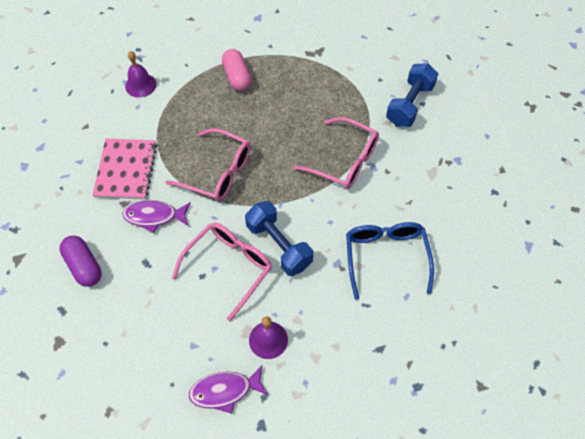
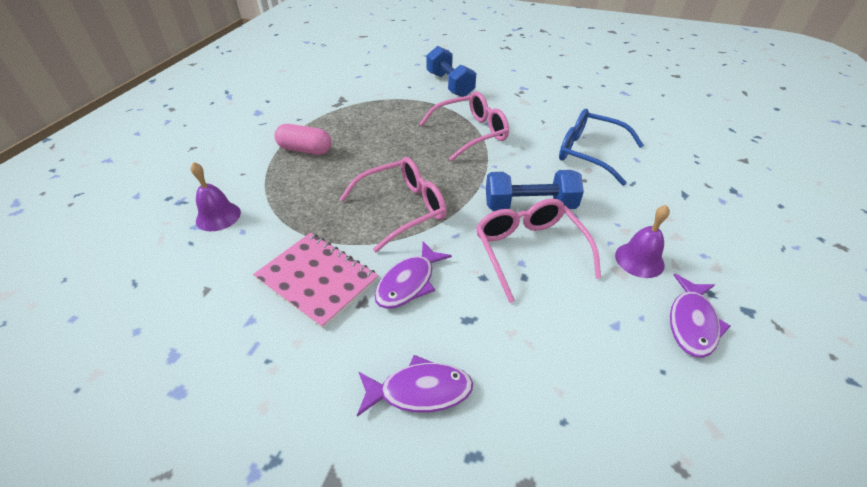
camera: 55 degrees left, 15 degrees down
(84, 266) = (420, 391): purple capsule -> purple fish

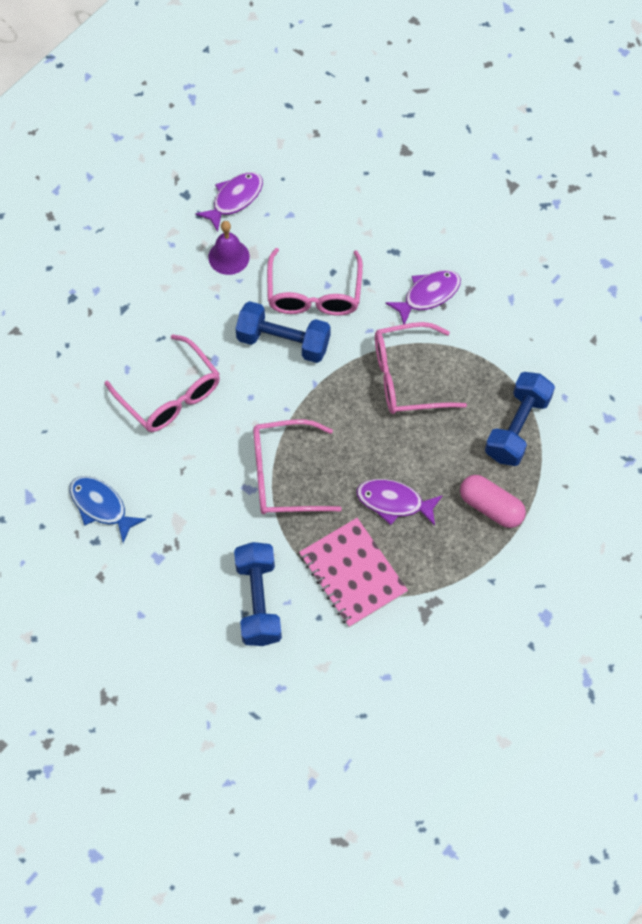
camera: 160 degrees left, 20 degrees up
(218, 216) = (588, 424): purple bell -> none
(289, 199) = (517, 427): none -> blue dumbbell
(317, 279) = (502, 321): pink notebook -> pink notebook (352, 573)
(420, 391) = (447, 215): purple fish -> purple fish (394, 502)
(577, 98) = (101, 506): none -> blue fish
(589, 153) = (170, 395): blue glasses -> pink glasses

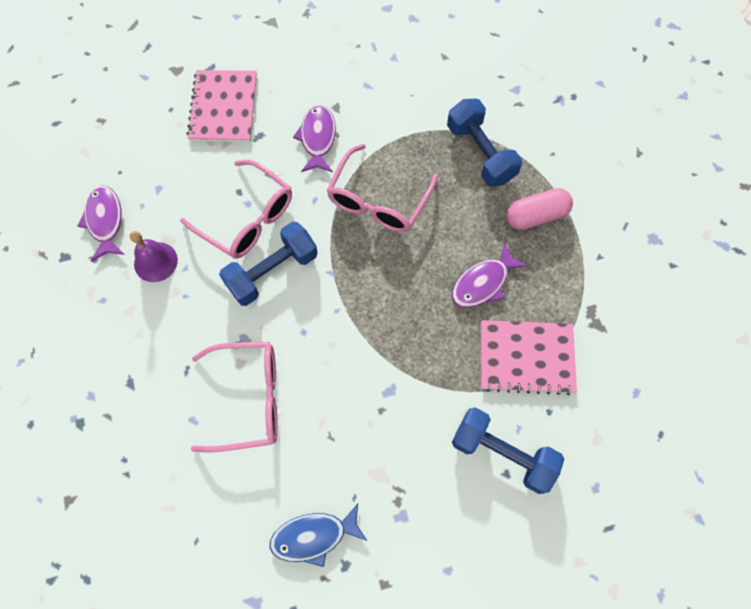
camera: 55 degrees left, 5 degrees up
(283, 475) = (397, 353): pink glasses -> none
(399, 208) = (223, 107): none -> pink notebook

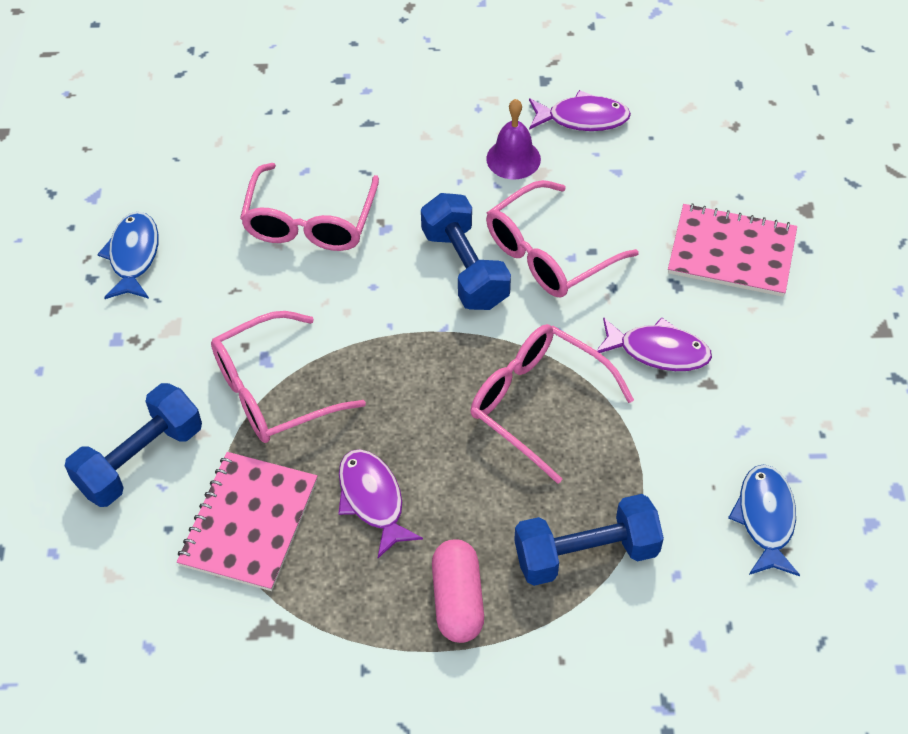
camera: 105 degrees right, 15 degrees down
(416, 376) = (272, 391): none -> pink glasses
(425, 67) = (765, 518): none -> blue fish

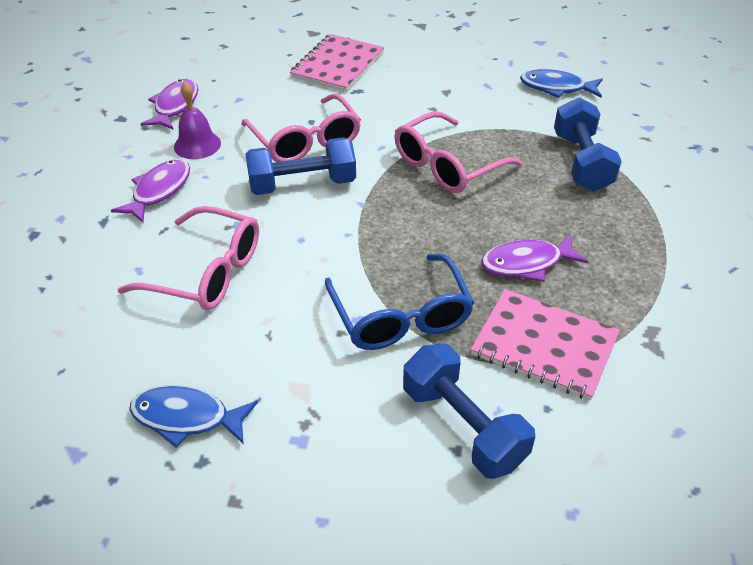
camera: 80 degrees left, 10 degrees down
(272, 391) = (401, 316): pink glasses -> blue glasses
(457, 600) = (621, 228): pink capsule -> none
(658, 351) = (414, 106): purple fish -> purple fish (159, 191)

